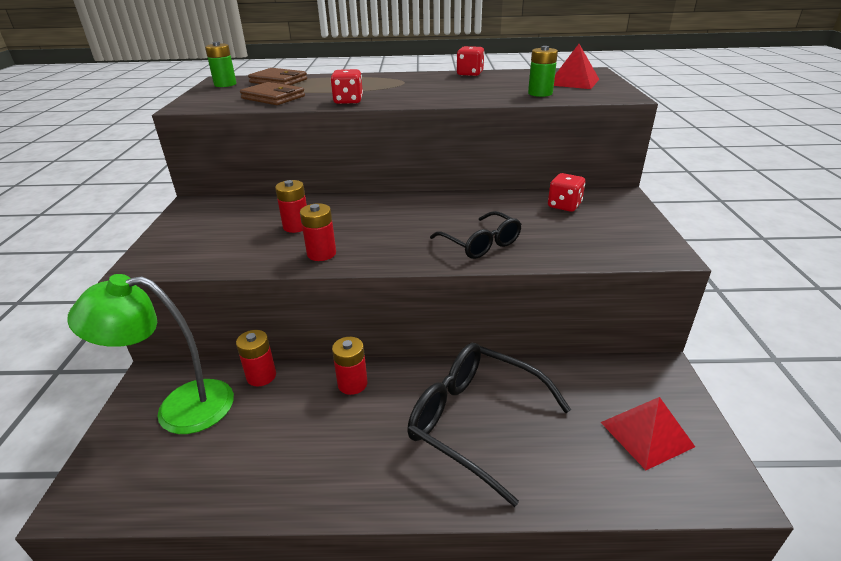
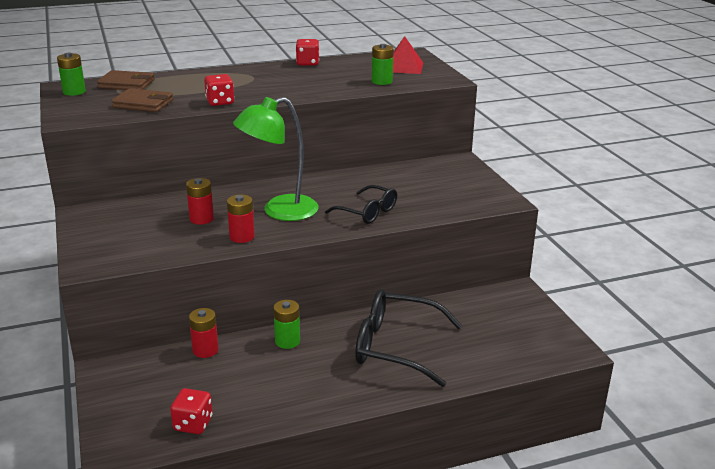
camera: 20 degrees left, 5 degrees down
(179, 408) = (149, 384): green lamp -> green lamp (279, 211)
(352, 384) = (287, 341): red battery -> green battery
(564, 205) = (419, 174): red dice -> red dice (193, 424)
(646, 434) = (517, 331): red pyramid -> none

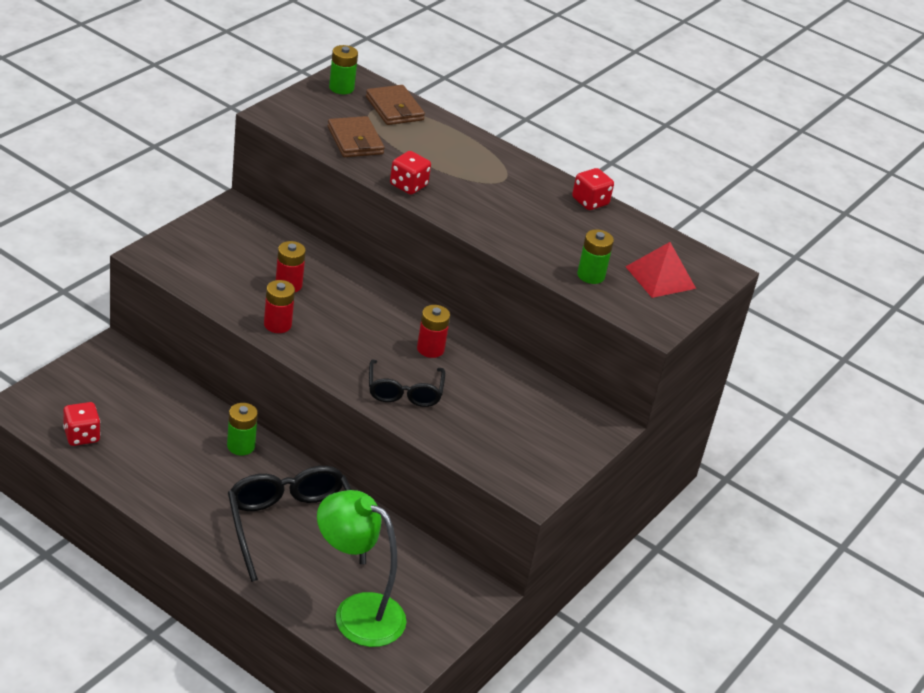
camera: 50 degrees right, 10 degrees up
(205, 350) = (185, 398): red battery -> red battery (430, 349)
(279, 211) = (350, 329): green lamp -> green lamp (356, 612)

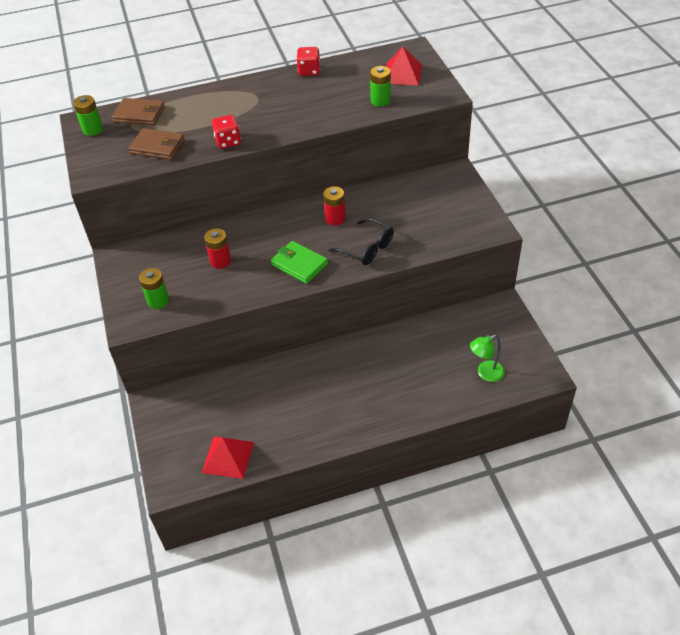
camera: 45 degrees left, 10 degrees up
(81, 436) = (228, 457): red dice -> red pyramid
(241, 446) = (301, 369): green battery -> green battery (158, 301)
(277, 324) = (256, 284): red battery -> none
(292, 527) = (392, 373): black glasses -> none
(333, 346) = (299, 264): none -> green wallet
(356, 612) = (485, 373): green lamp -> green lamp, size x0.54

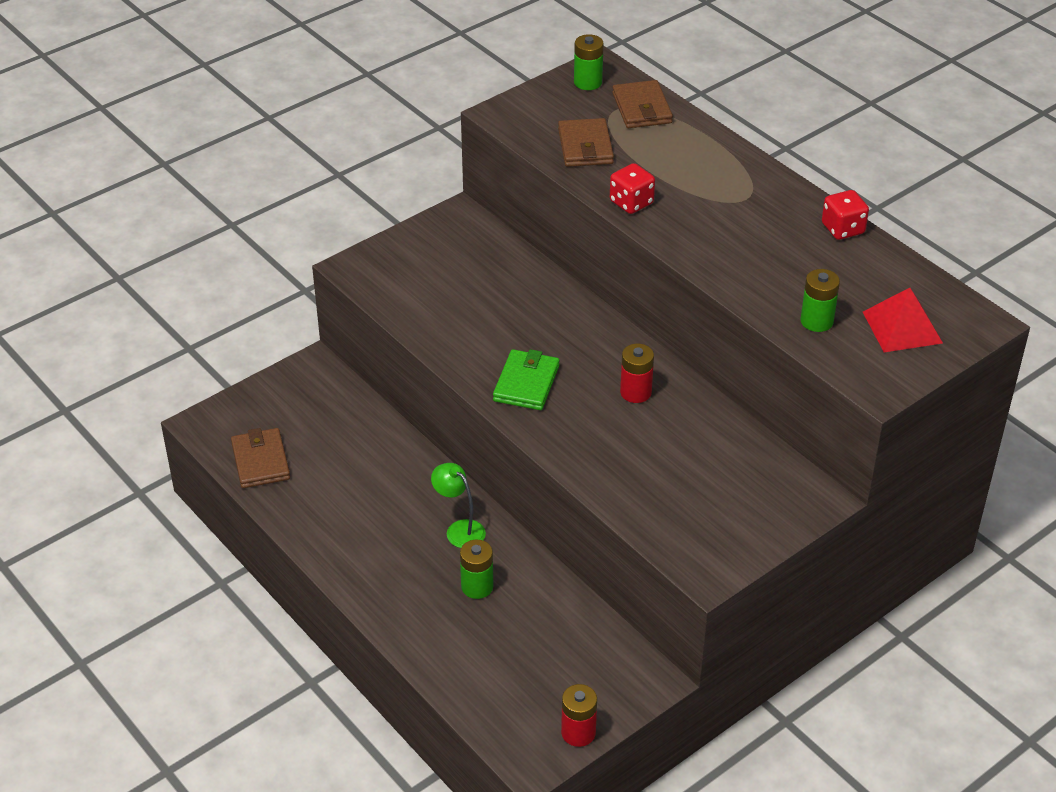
camera: 65 degrees right, 5 degrees down
(158, 301) = (401, 278): green battery -> green battery (477, 587)
(220, 261) = (495, 308): red battery -> red battery (578, 732)
(228, 457) = (260, 461): red pyramid -> brown wallet
(366, 248) = (592, 441): black glasses -> none
(485, 373) = (504, 687): green lamp -> green lamp (459, 529)

